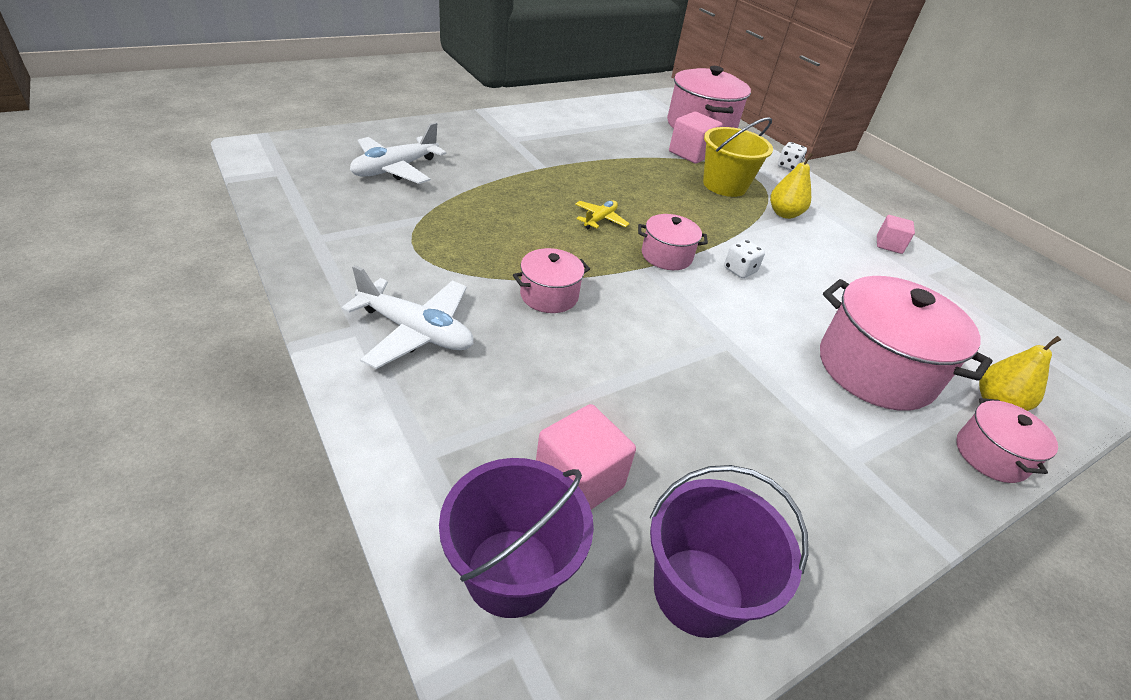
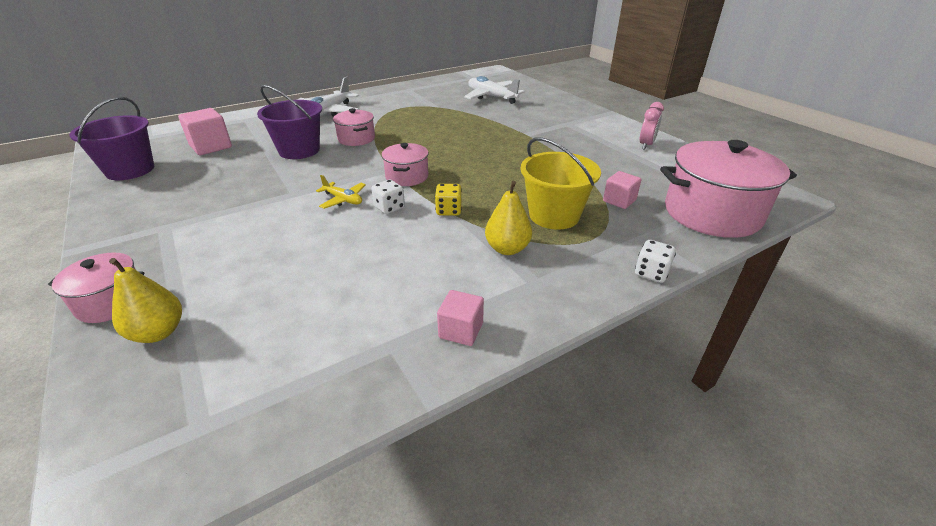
camera: 95 degrees right, 5 degrees down
(511, 572) = (176, 135): purple bucket -> purple bucket (299, 150)
(575, 116) = (646, 145): none -> pink clock
(600, 219) = (454, 154): yellow plane -> yellow plane (343, 200)
(690, 153) = (619, 201): pink cube -> pink cube, size x0.63
(733, 235) = (448, 210): none -> yellow dice
(875, 369) = (240, 259): pink pot -> none

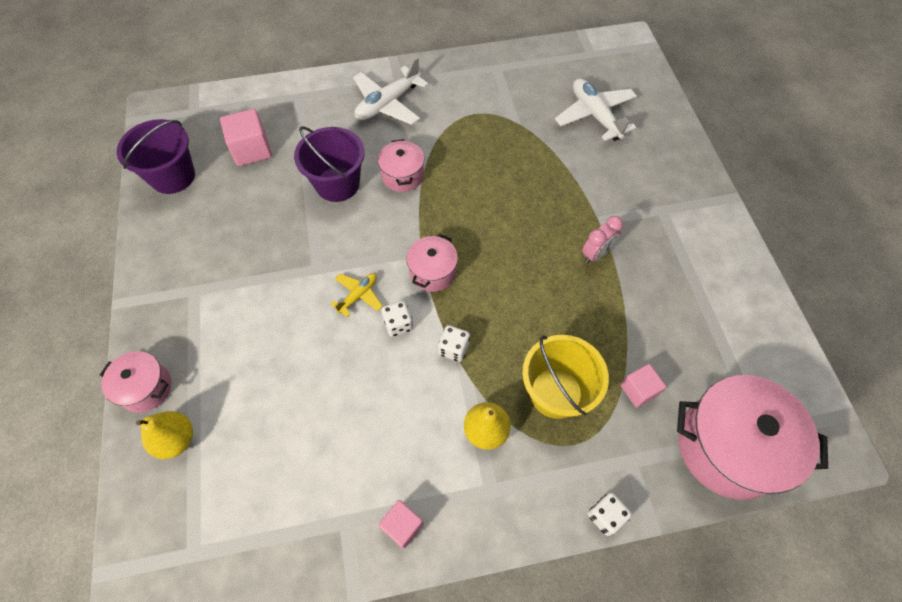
camera: 20 degrees right, 25 degrees up
(343, 200) = (358, 295): yellow plane -> yellow plane turned 105 degrees counterclockwise
(448, 210) = (454, 348): yellow dice -> white dice
(646, 145) = (734, 289): pink clock -> pink clock (596, 254)

